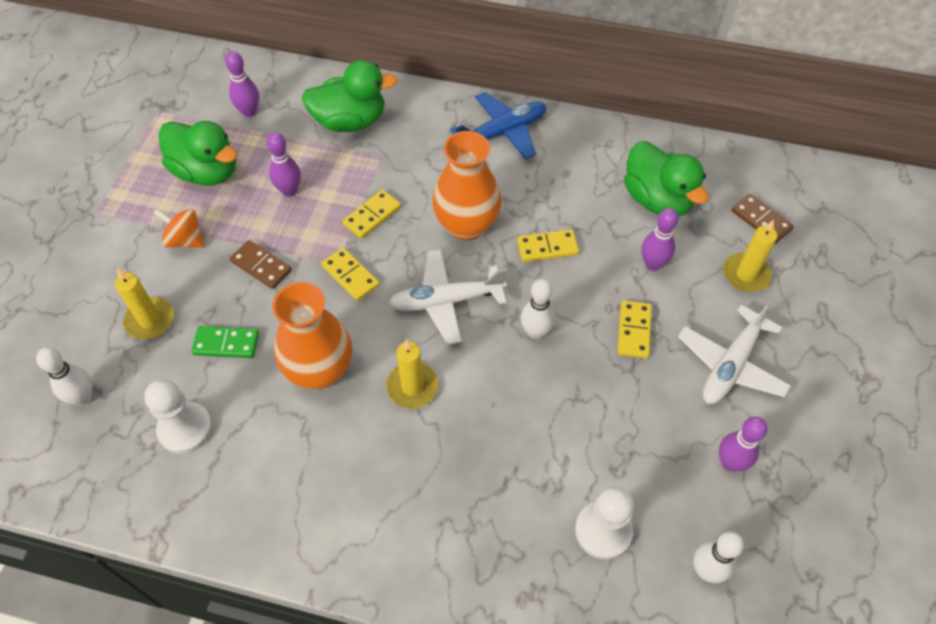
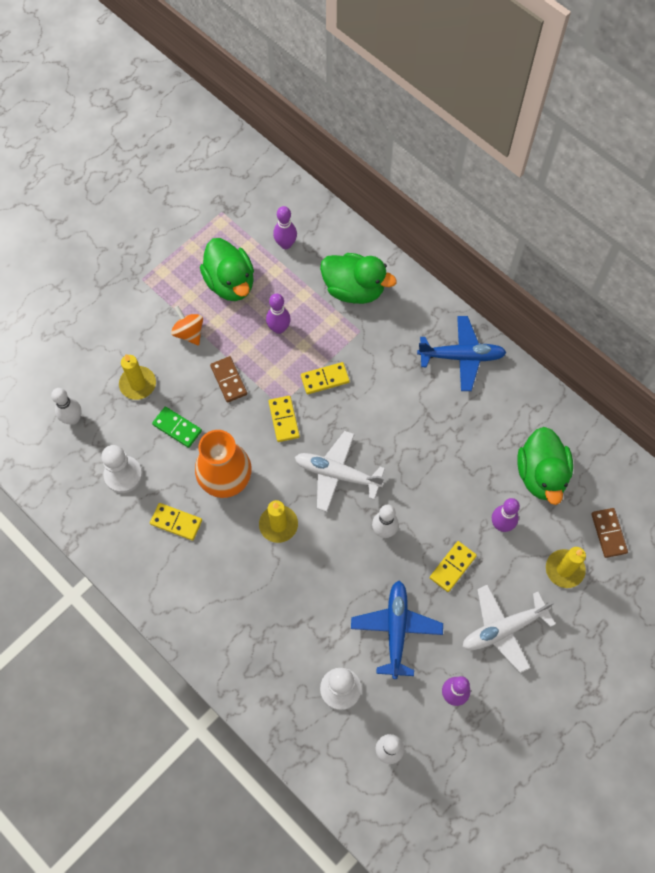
camera: 30 degrees right, 10 degrees up
(466, 225) = (387, 422): orange vase -> none
(547, 247) = (433, 470): yellow domino -> yellow domino (176, 522)
(619, 428) = (396, 629): none -> blue plane

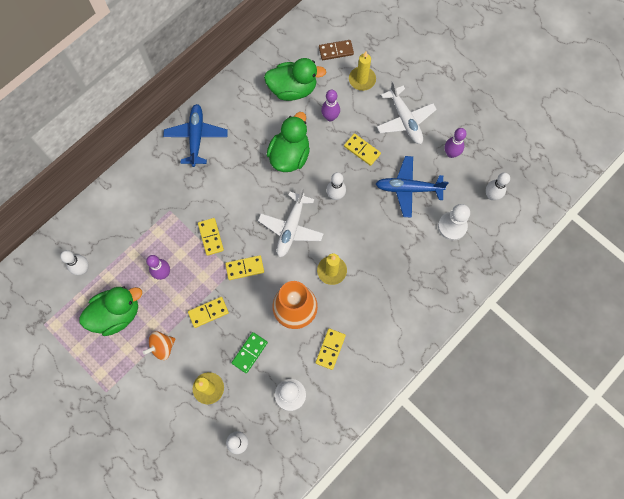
camera: 90 degrees left, 5 degrees up
(229, 380) = (208, 312): brown domino -> yellow domino
(285, 244) = (83, 269): purple bowling pin -> white bowling pin
(354, 289) = (131, 214): green duck -> green duck (289, 155)

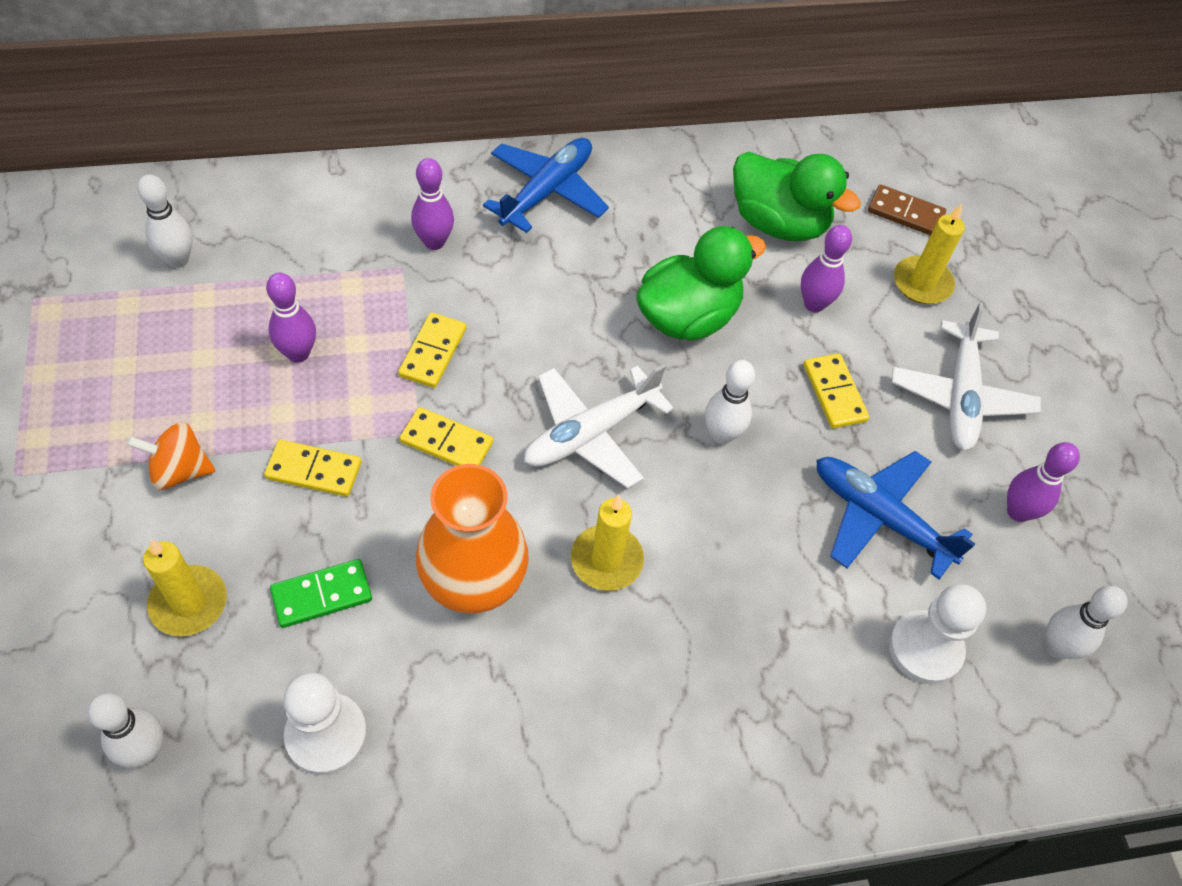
camera: 30 degrees right, 15 degrees down
(117, 314) = (160, 363): green duck -> none
(172, 191) = (434, 242): none -> purple bowling pin
(330, 349) = (482, 705): yellow domino -> none

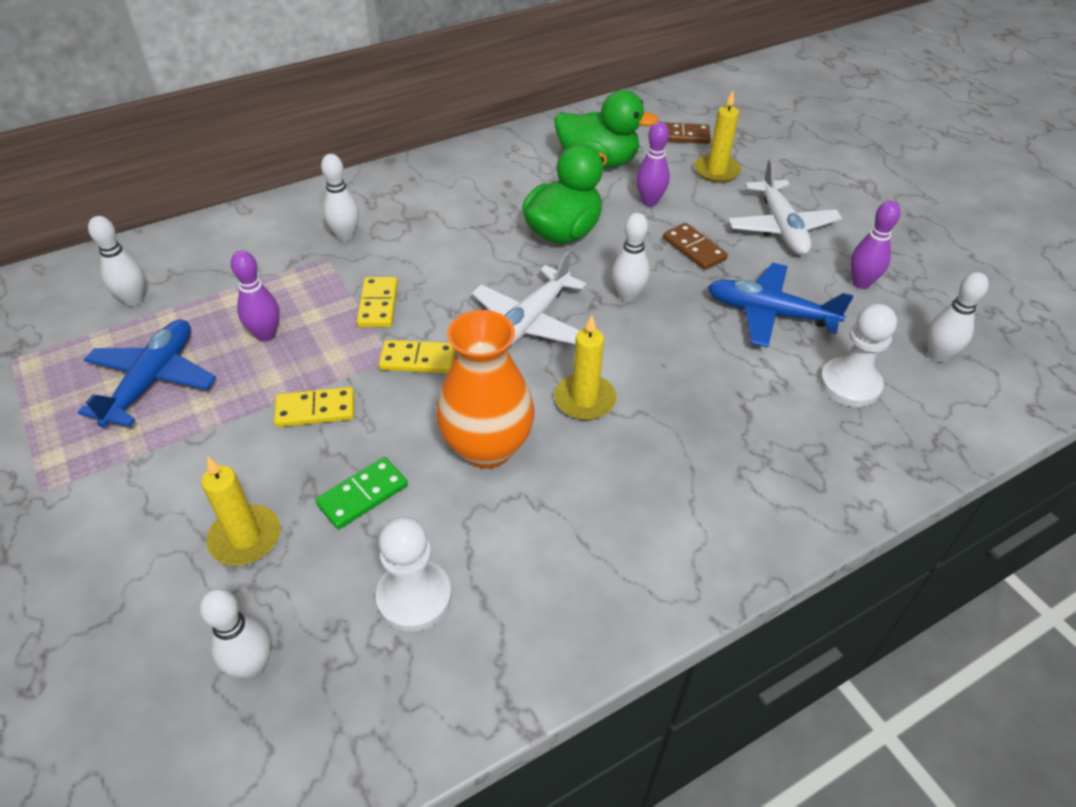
camera: 15 degrees left, 10 degrees down
(180, 470) = (196, 443): orange spinning top -> none
(434, 242) = (345, 236): purple bowling pin -> white bowling pin
(547, 191) = (418, 184): blue plane -> blue plane (153, 380)
(834, 393) = (694, 249): yellow domino -> brown domino

